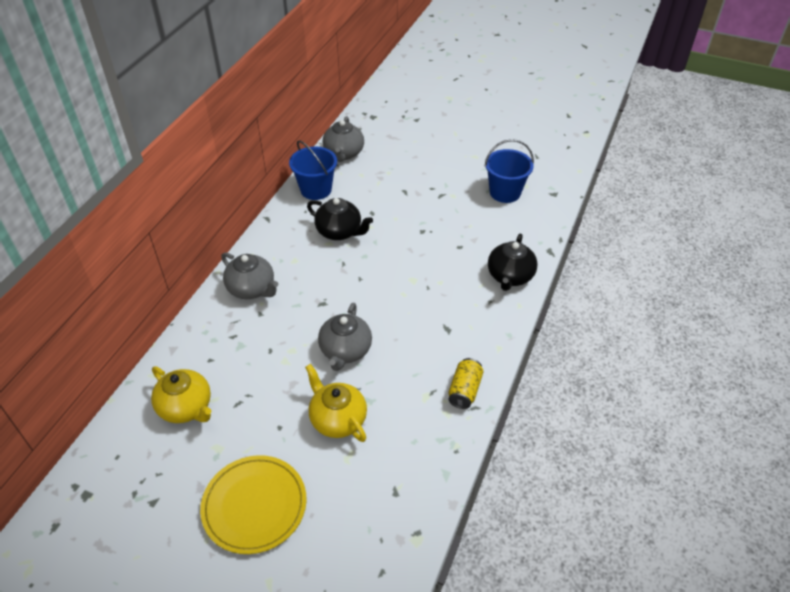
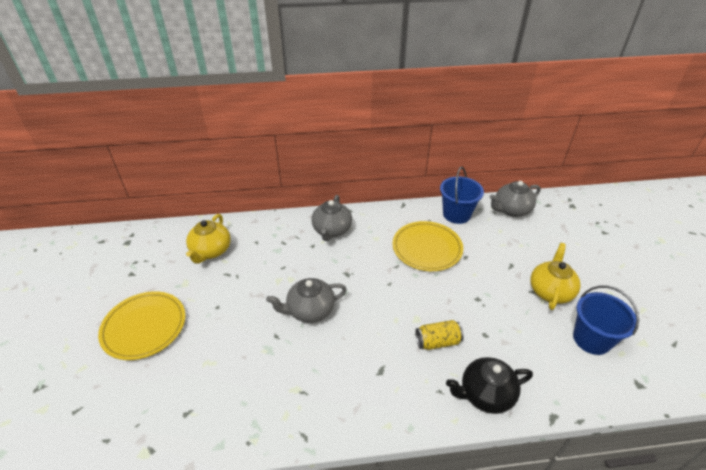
camera: 60 degrees right, 5 degrees down
(337, 419) = (241, 338): yellow teapot -> yellow teapot (550, 291)
(339, 232) = (427, 248): black teapot -> yellow plate
(464, 390) = (319, 418): yellow can -> yellow can (437, 342)

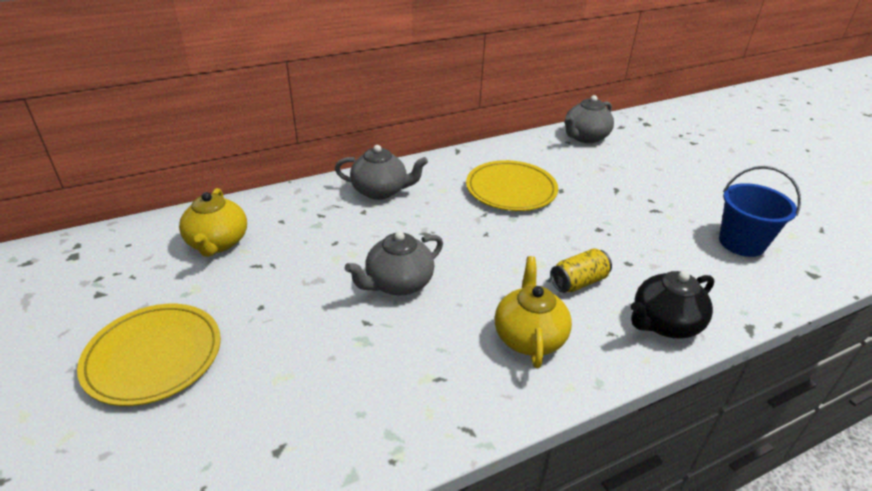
camera: 20 degrees left, 5 degrees down
(332, 230) = (380, 191): grey teapot -> grey teapot turned 75 degrees counterclockwise
(456, 214) = (526, 150): blue bucket -> none
(550, 291) = (672, 206): yellow teapot -> yellow teapot (529, 337)

